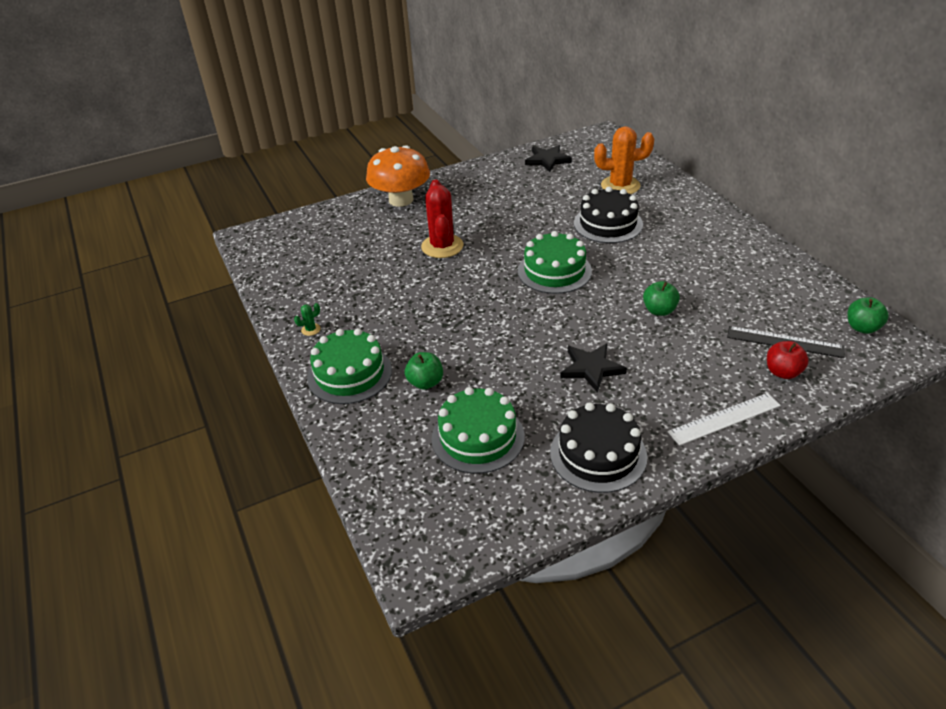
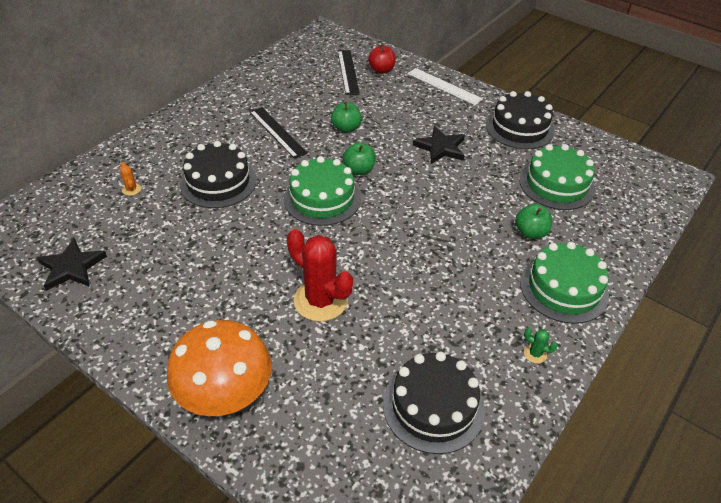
camera: 120 degrees left, 5 degrees up
(319, 270) = (433, 406): none -> black cake
(442, 246) = (320, 300): red cactus -> red cactus turned 75 degrees clockwise
(620, 186) = (131, 189): orange cactus -> orange cactus, size x0.40
(671, 266) = (277, 132): none -> black ruler
(862, 328) = (312, 46): green apple -> green apple (359, 170)

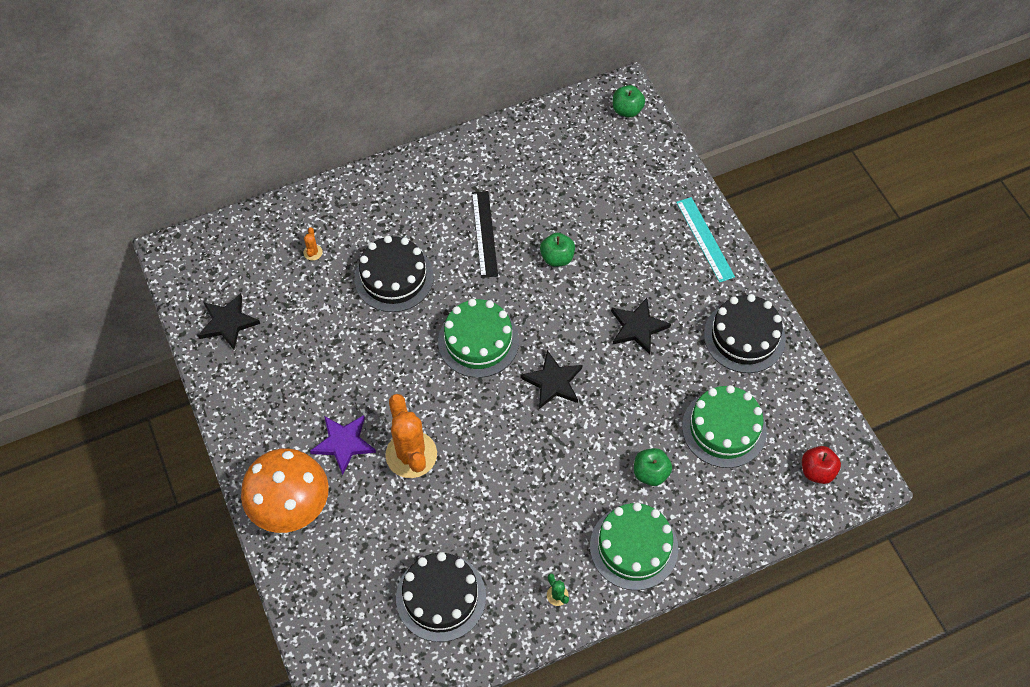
camera: 30 degrees right, 15 degrees up
(249, 318) = (344, 443): none -> purple star
(320, 300) = (411, 455): red cactus -> orange cactus
(348, 72) = (611, 172): black ruler -> none
(359, 170) = (535, 320): green apple -> green apple (627, 110)
(381, 70) = (650, 184): red apple -> red apple (817, 471)
(404, 203) = (553, 382): none -> black star
(444, 86) = (705, 239): white ruler -> turquoise ruler

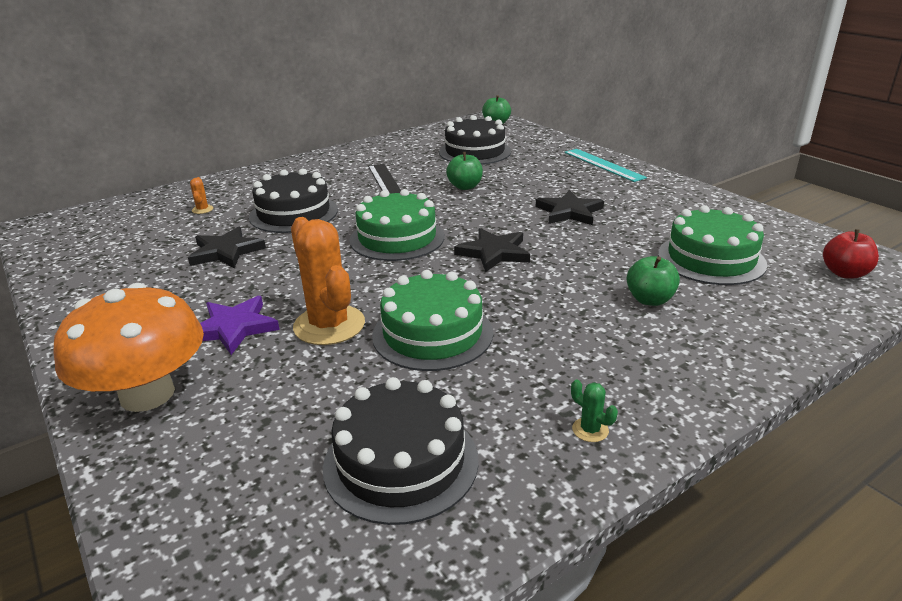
camera: 10 degrees left, 30 degrees down
(228, 323) = (91, 259): black star -> black star (226, 252)
(633, 547) = (672, 364): green cake -> green cake (432, 334)
(744, 337) = (683, 205): black cake -> black cake (475, 152)

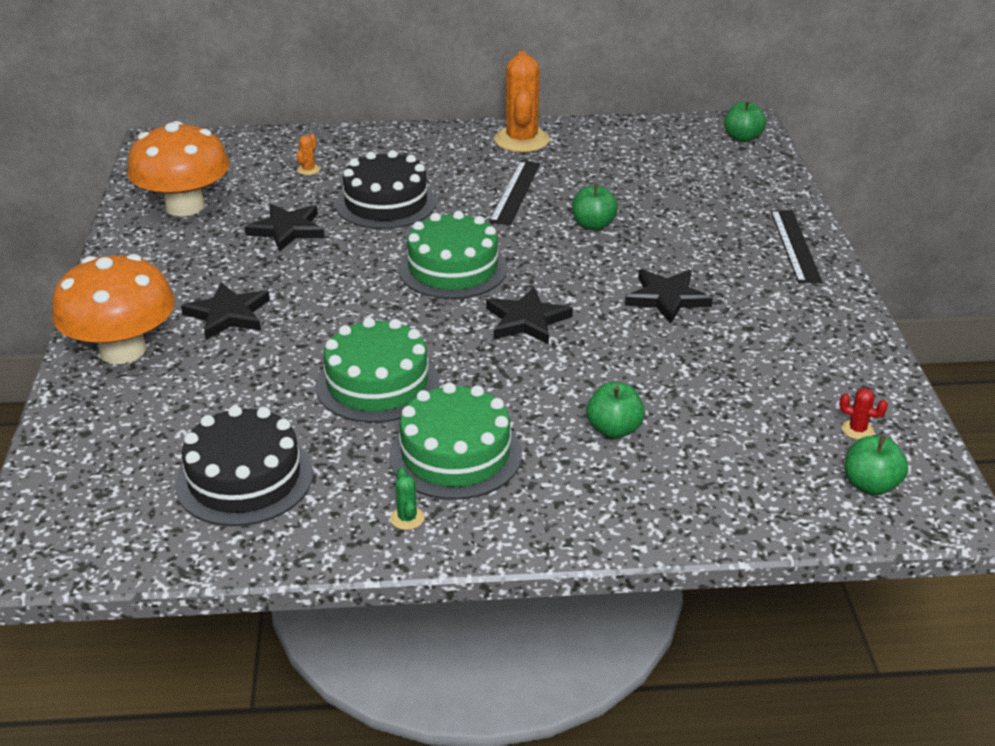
camera: 30 degrees right, 5 degrees up
(107, 261) = (185, 206): none -> orange mushroom
(234, 328) = (228, 314): purple star -> black star
(329, 325) = (303, 342): orange cactus -> orange cactus (521, 140)
(475, 152) = (663, 176): black cake -> none
(603, 165) = (795, 245): turquoise ruler -> black ruler
(711, 259) = (744, 411): green cake -> green cake (455, 454)
(787, 246) = (857, 430): none -> red cactus
(844, 273) = (870, 485): red apple -> green apple

